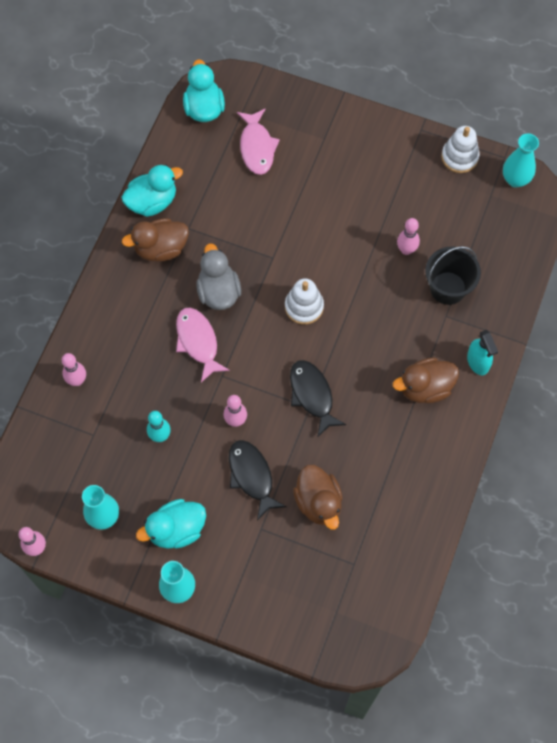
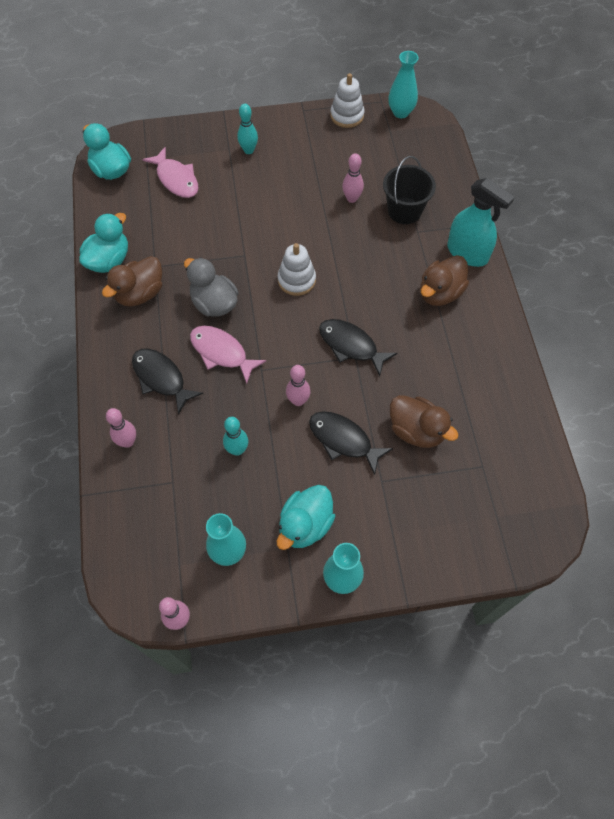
camera: 30 degrees left, 5 degrees down
(135, 338) = (161, 378): none -> black fish
(341, 149) = (248, 150): none -> turquoise bowling pin
(478, 362) = (467, 253): turquoise spray bottle -> turquoise spray bottle, size x1.56

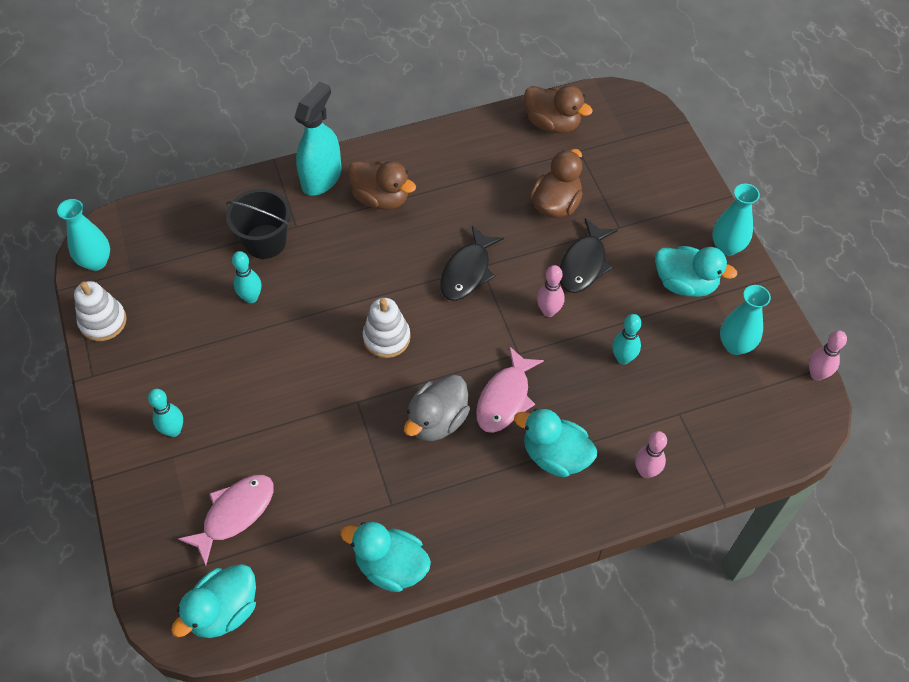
camera: 100 degrees left, 5 degrees down
(140, 294) = (438, 512): brown duck -> brown duck (552, 123)
(161, 378) = (555, 456): black fish -> turquoise duck
(352, 198) = (251, 297): pink bowling pin -> turquoise bowling pin

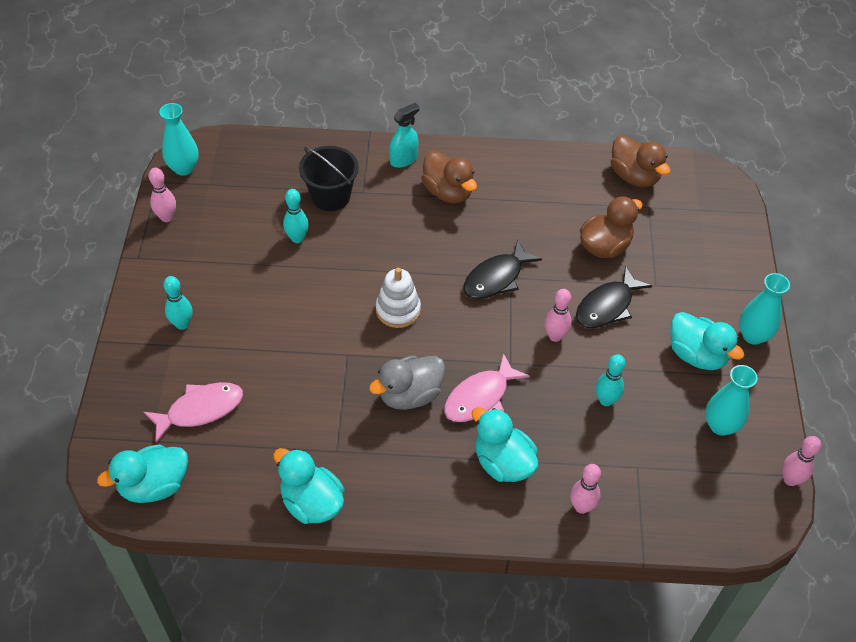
camera: 20 degrees right, 5 degrees down
(103, 321) = (167, 217): white stacking toy -> pink bowling pin
(321, 178) = (403, 159): turquoise spray bottle -> turquoise spray bottle, size x0.64

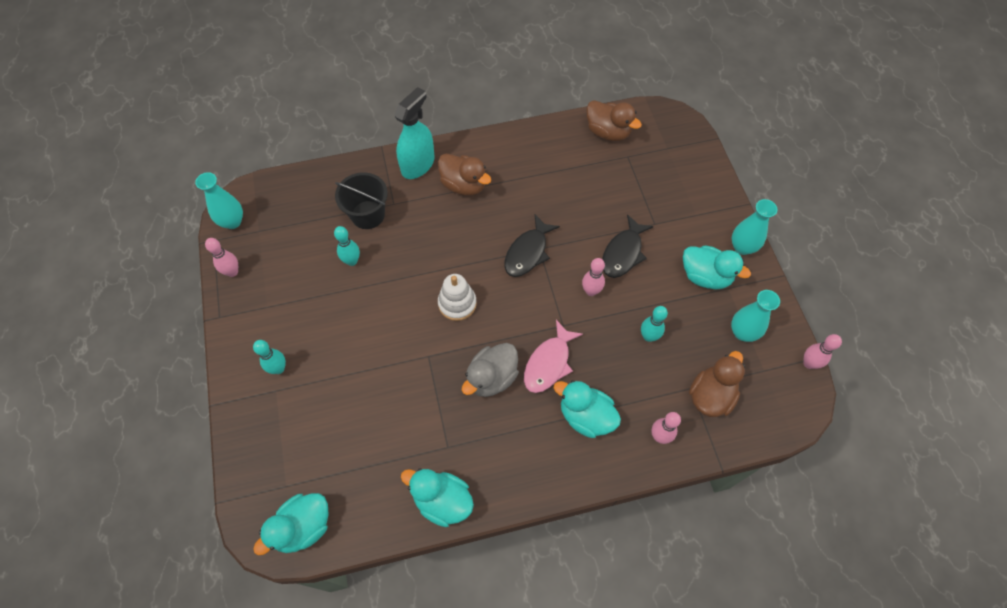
camera: 15 degrees left, 10 degrees up
(200, 410) = (320, 444): pink fish -> none
(403, 159) = (418, 165): turquoise spray bottle -> turquoise spray bottle, size x1.56
(605, 246) = (604, 200): brown duck -> brown duck (710, 395)

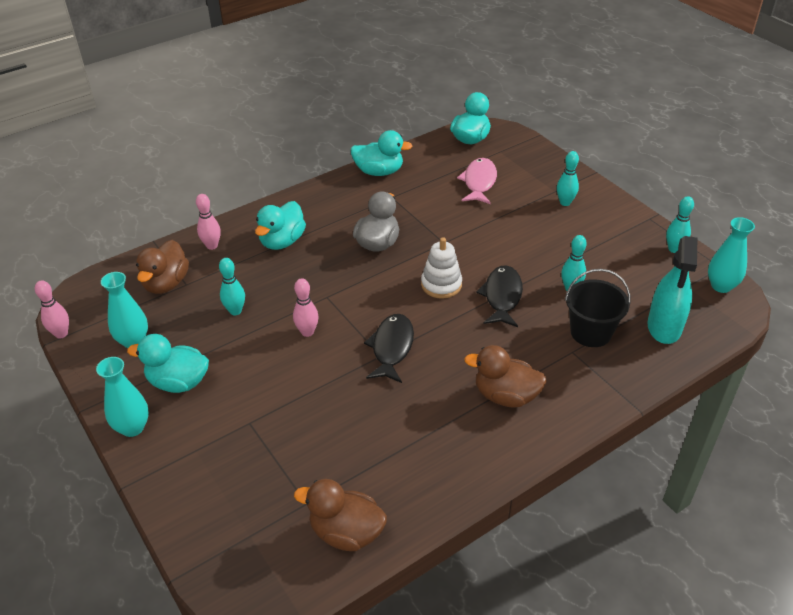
camera: 160 degrees right, 20 degrees down
(232, 272) = (674, 249): pink bowling pin -> turquoise bowling pin
(418, 165) = (578, 402): turquoise spray bottle -> turquoise spray bottle (664, 327)
(549, 363) = (329, 266): pink fish -> pink fish (479, 182)
(585, 416) = (282, 241): turquoise duck -> turquoise duck turned 105 degrees clockwise
(623, 253) = (281, 378): black fish -> black fish (502, 296)

